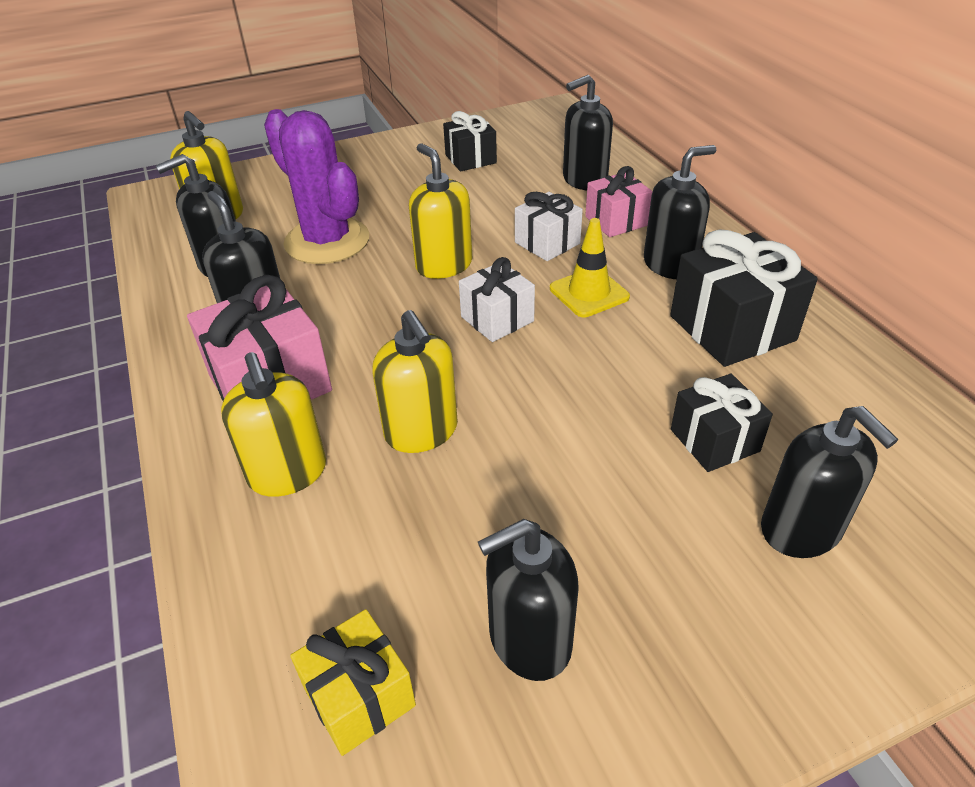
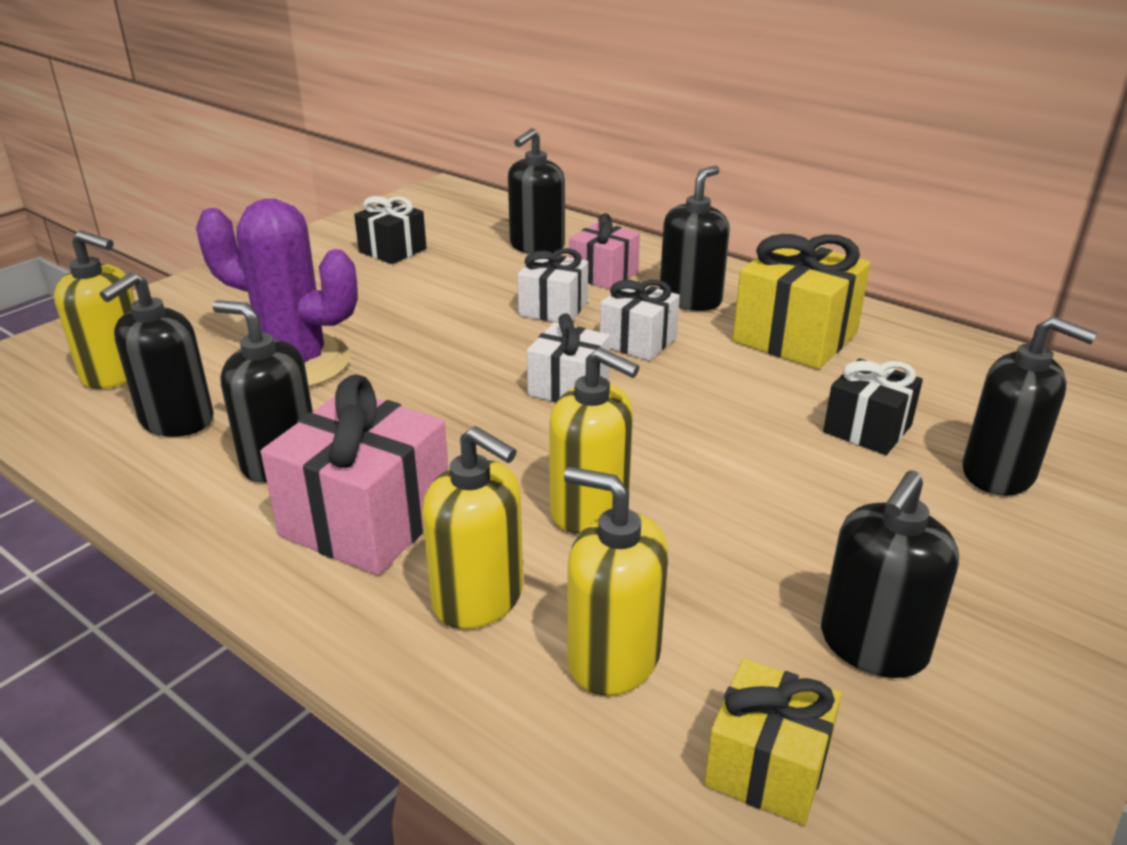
camera: 30 degrees left, 10 degrees down
(444, 265) = (461, 353): yellow soap dispenser -> yellow soap dispenser (613, 658)
(589, 293) = (638, 341): yellow traffic cone -> white gift
(732, 328) = (795, 337): black gift -> yellow gift

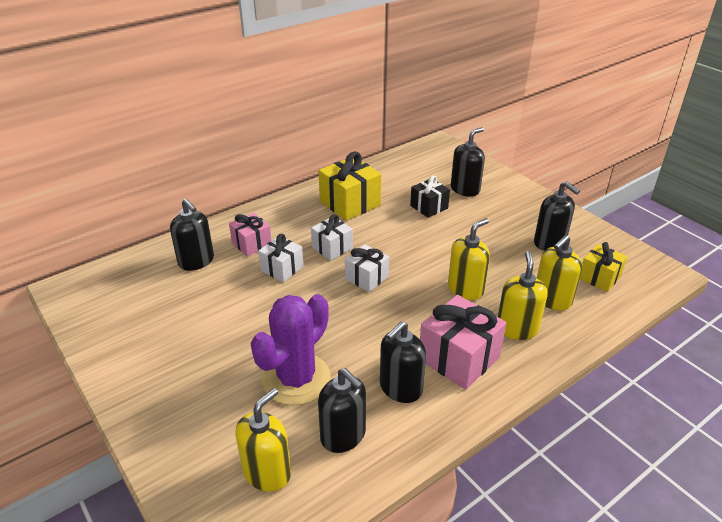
camera: 75 degrees left, 5 degrees up
(392, 250) = (157, 324): black gift -> none
(479, 598) = (517, 328): yellow soap dispenser -> yellow soap dispenser turned 45 degrees counterclockwise
(690, 299) = (297, 222): black soap dispenser -> none

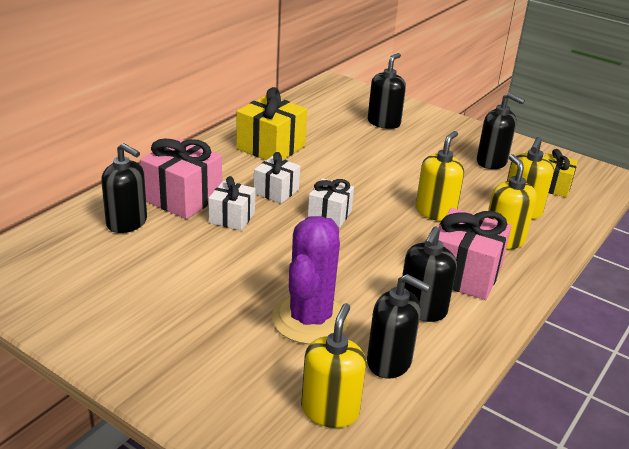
camera: 20 degrees left, 5 degrees down
(251, 244) = (183, 198): pink gift -> pink gift, size x1.64
(429, 207) = (356, 142): black gift -> none

